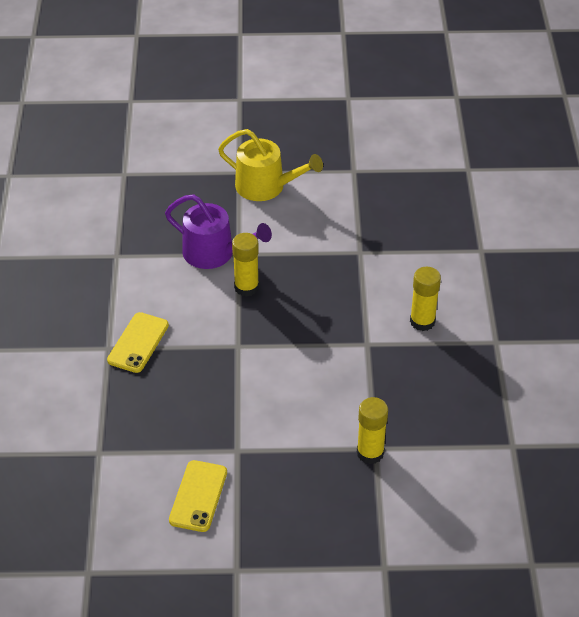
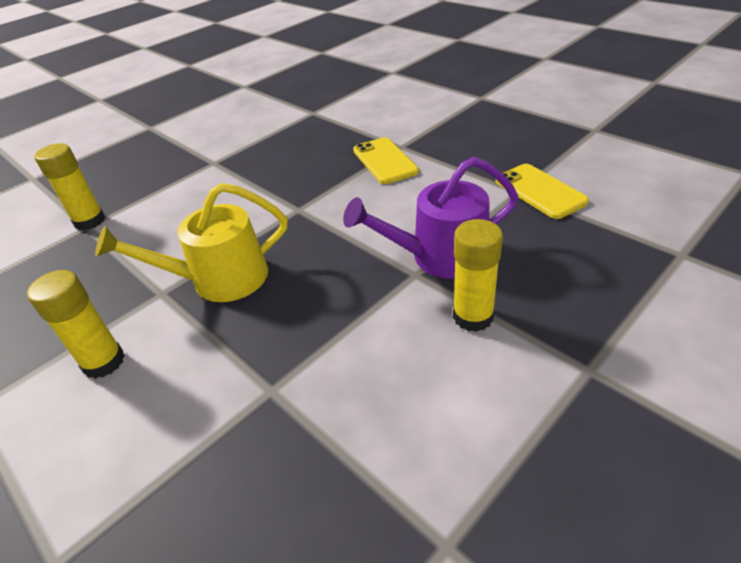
camera: 140 degrees right, 5 degrees down
(198, 496) = (215, 134): yellow phone -> yellow phone (540, 191)
(246, 287) = (358, 252): yellow glue stick -> yellow glue stick (473, 316)
(265, 186) = (522, 379): yellow watering can -> yellow watering can (220, 279)

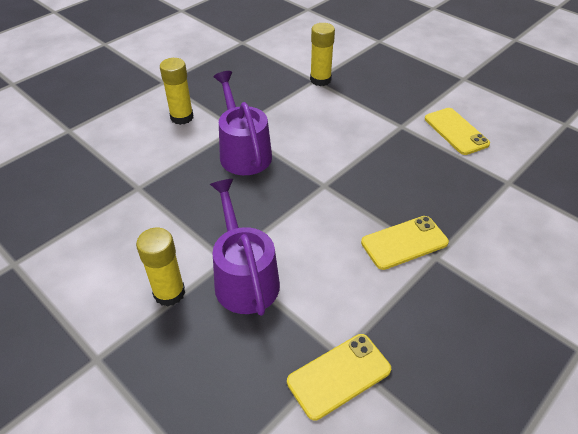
camera: 85 degrees right, 5 degrees up
(220, 279) = (243, 152): yellow watering can -> purple watering can
(234, 133) = (456, 131): none -> yellow phone

